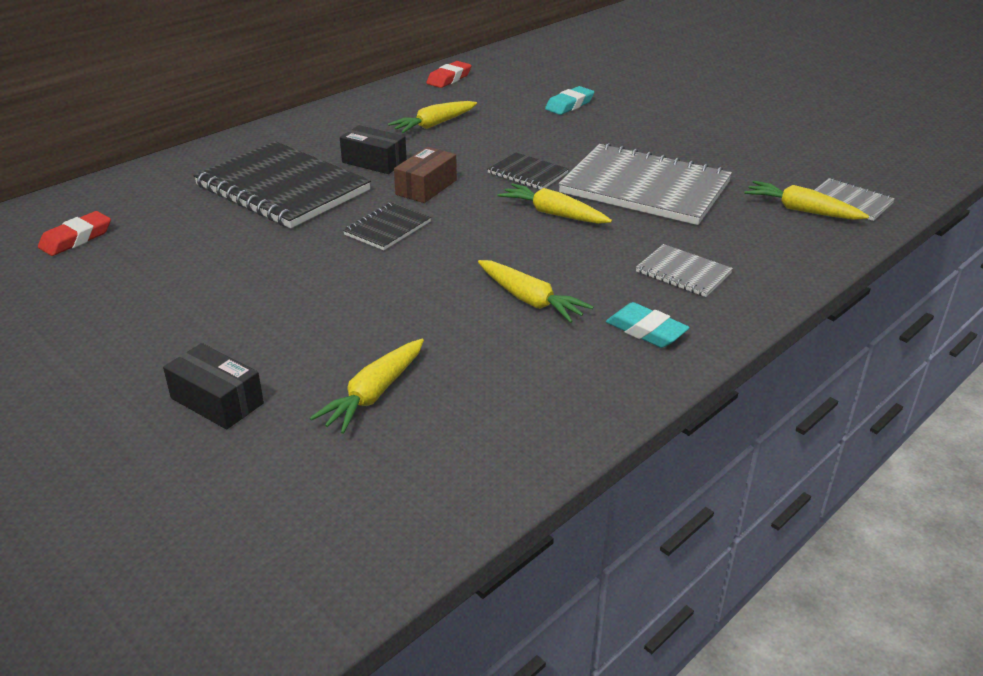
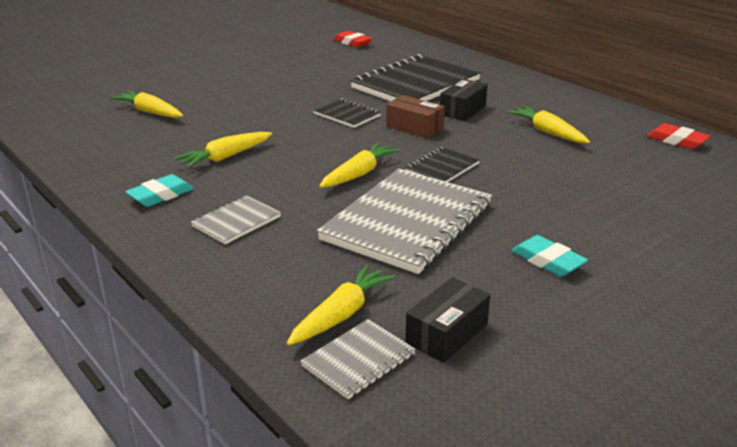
camera: 95 degrees right, 5 degrees down
(217, 401) = (171, 80): black box -> black box (447, 333)
(569, 105) = (627, 200): turquoise eraser -> turquoise eraser (547, 261)

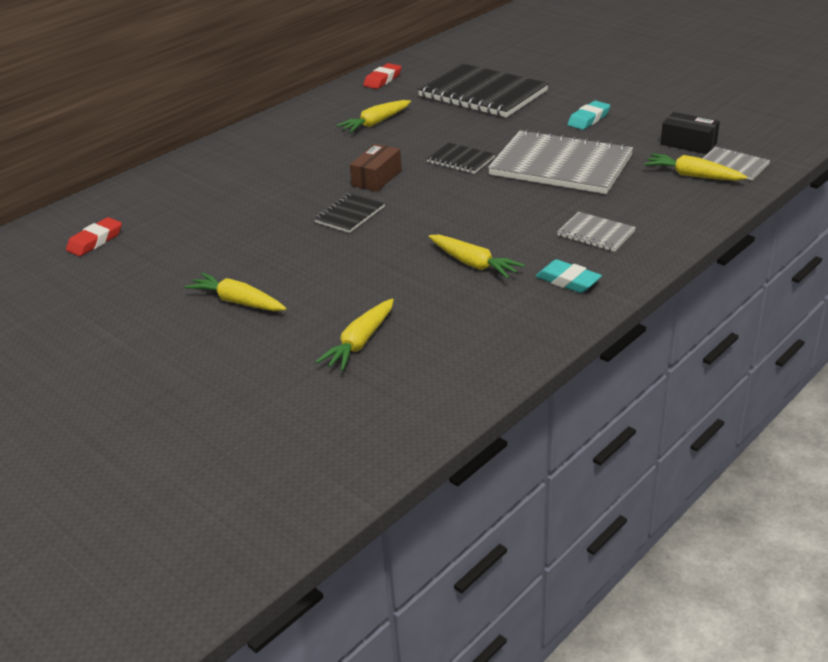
camera: 95 degrees left, 5 degrees up
(358, 174) = (486, 193): yellow carrot -> yellow carrot (238, 302)
(415, 84) = (256, 187): black notebook -> black notebook (482, 94)
(462, 110) = (329, 159): black box -> none

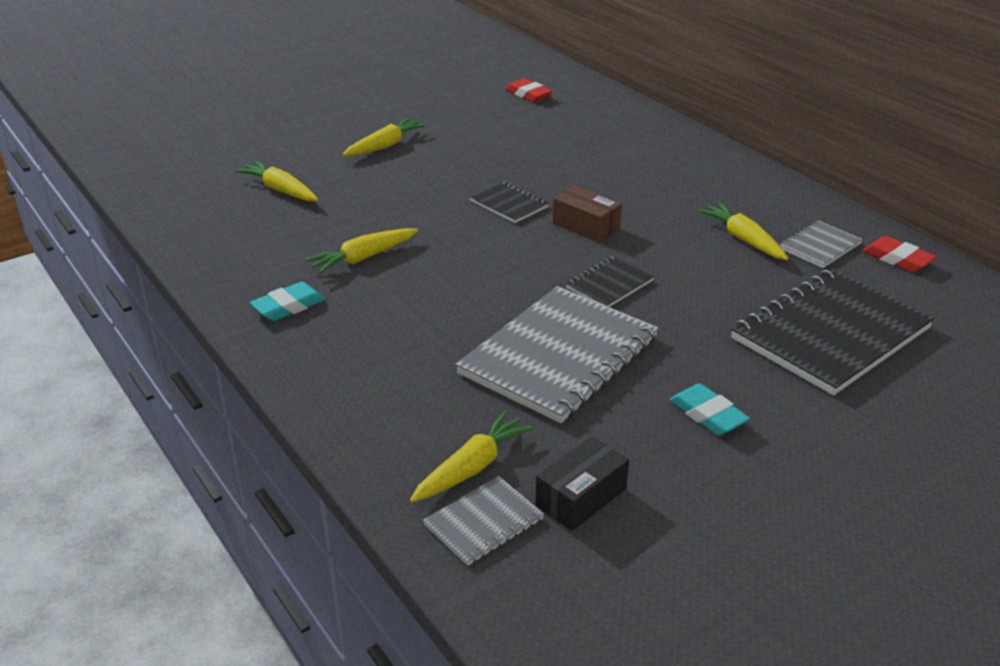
camera: 100 degrees right, 0 degrees up
(596, 233) = (369, 345): grey notebook -> grey notebook (820, 246)

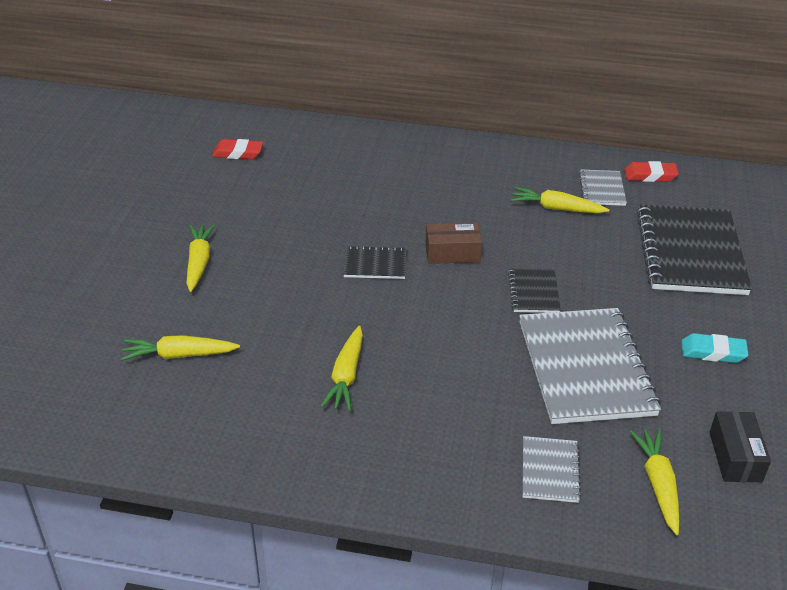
camera: 45 degrees left, 5 degrees up
(288, 306) = (359, 454): turquoise eraser -> none
(483, 522) = (717, 515): grey notebook -> grey notebook (550, 471)

